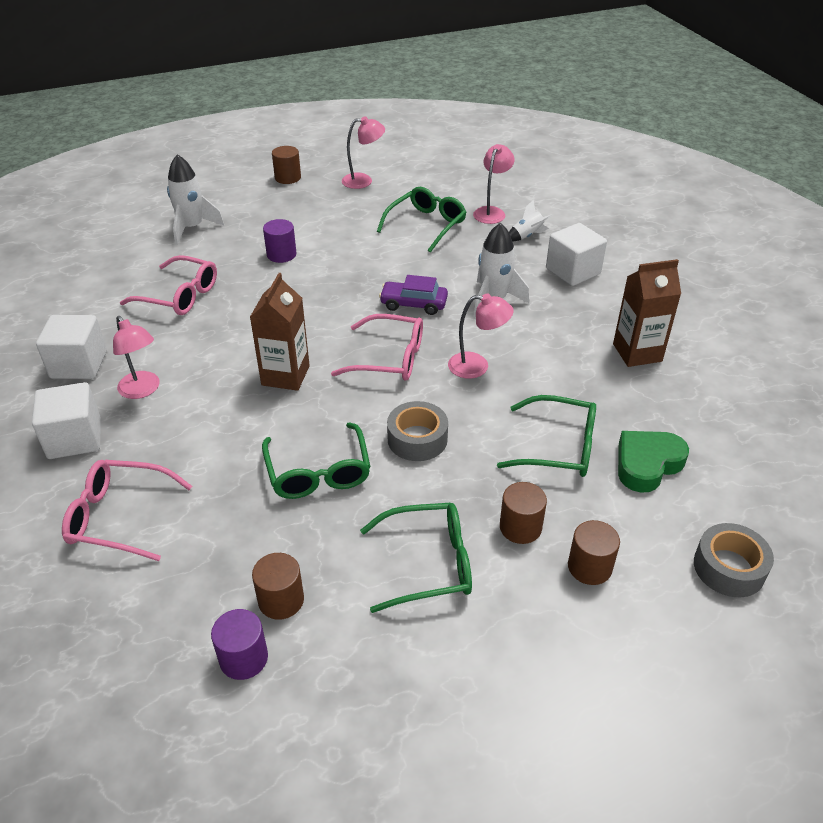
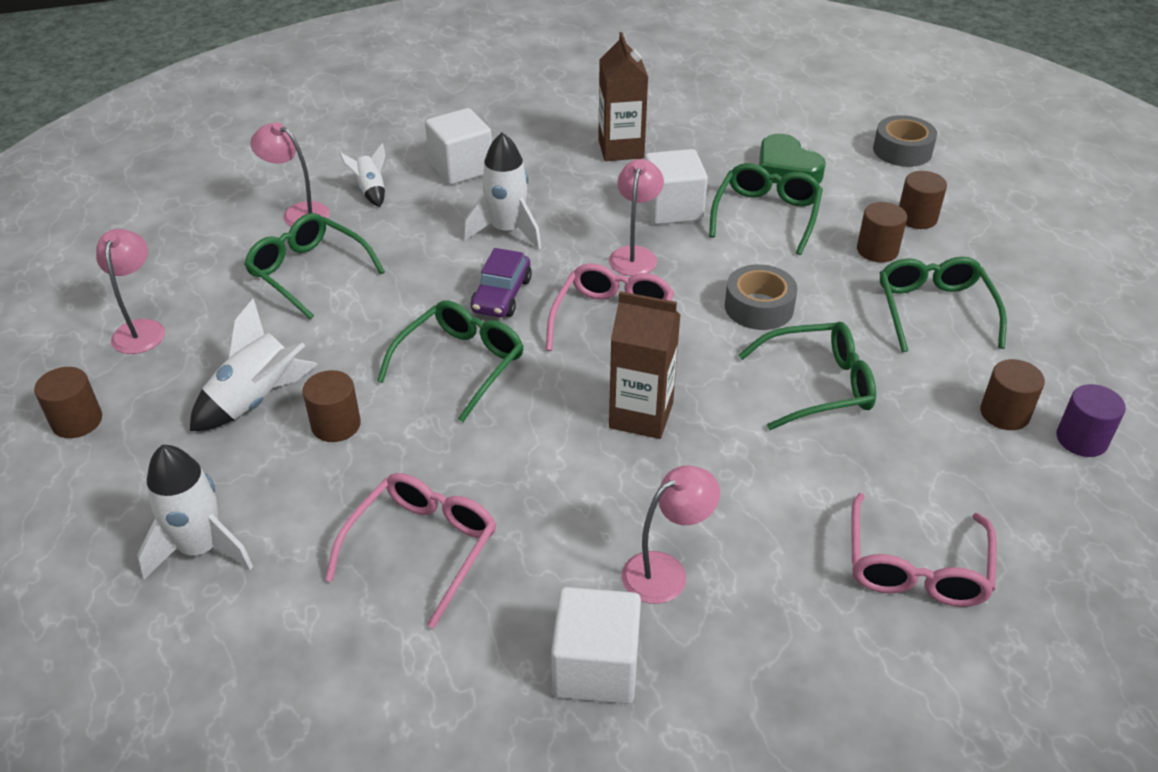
camera: 85 degrees left, 0 degrees up
(74, 438) = (773, 642): white cube -> white cube (672, 209)
(281, 254) = (336, 425): purple cylinder -> brown cylinder
(303, 226) = (256, 400): none -> white rocket
(338, 294) = (461, 364): none -> green glasses

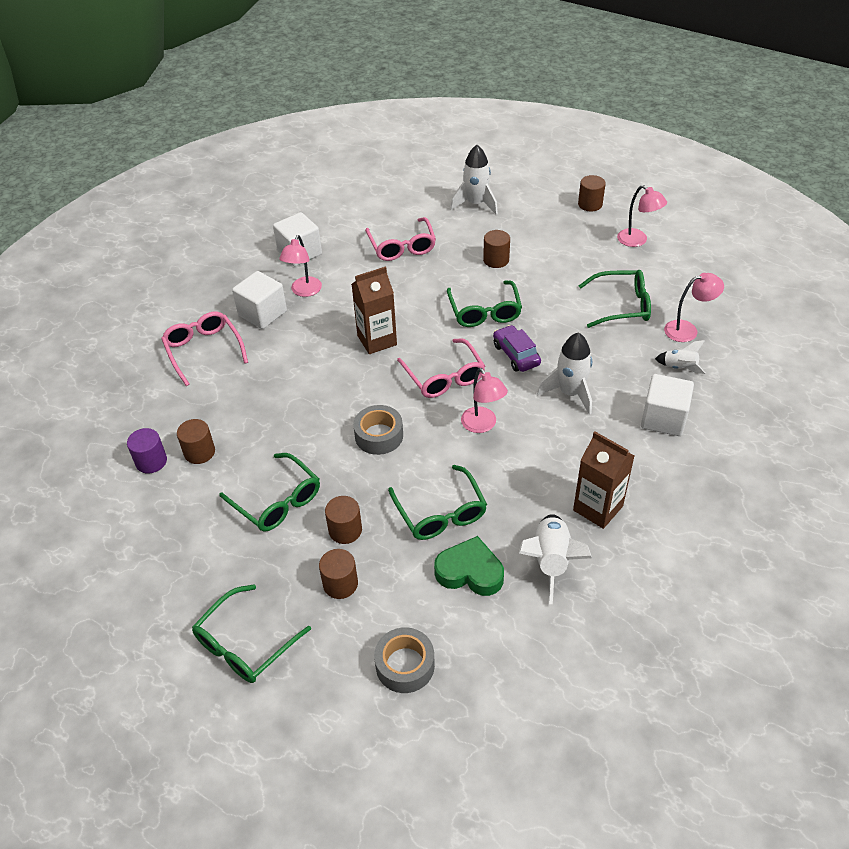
camera: 140 degrees right, 5 degrees up
(256, 400) = (541, 248): white rocket -> white rocket (551, 561)
(672, 209) = (502, 476): white cube -> white cube (262, 313)
(818, 385) = (307, 408): green glasses -> green glasses (245, 644)

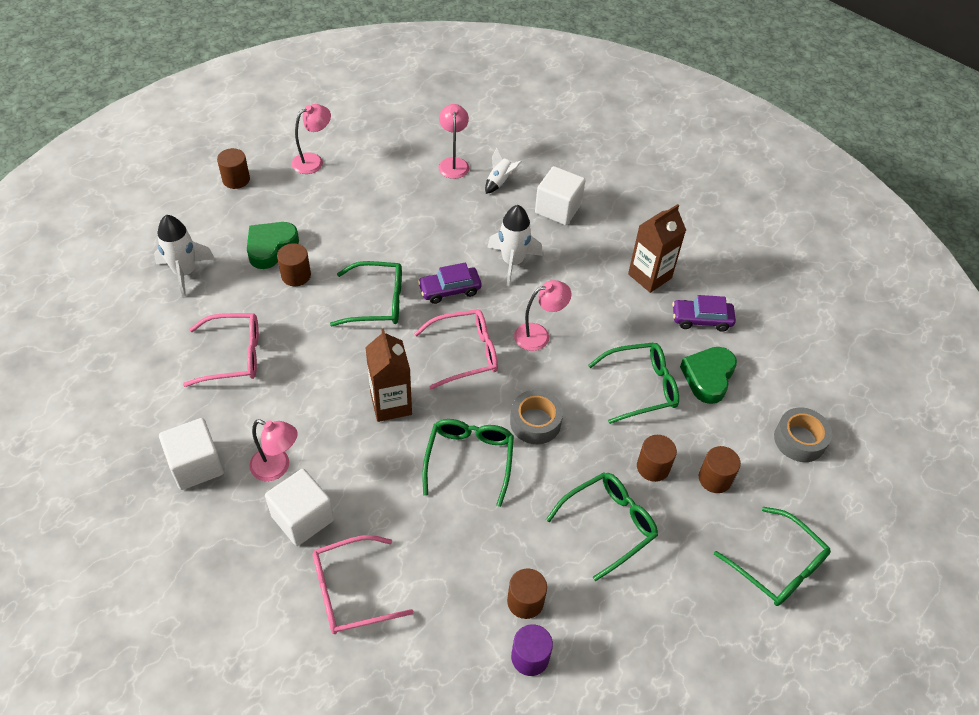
camera: 85 degrees left, 5 degrees up
(521, 240) = (271, 247): none -> green heart
(551, 561) = (701, 319): white rocket -> purple car
(622, 306) = (406, 197): green glasses -> green glasses (469, 459)

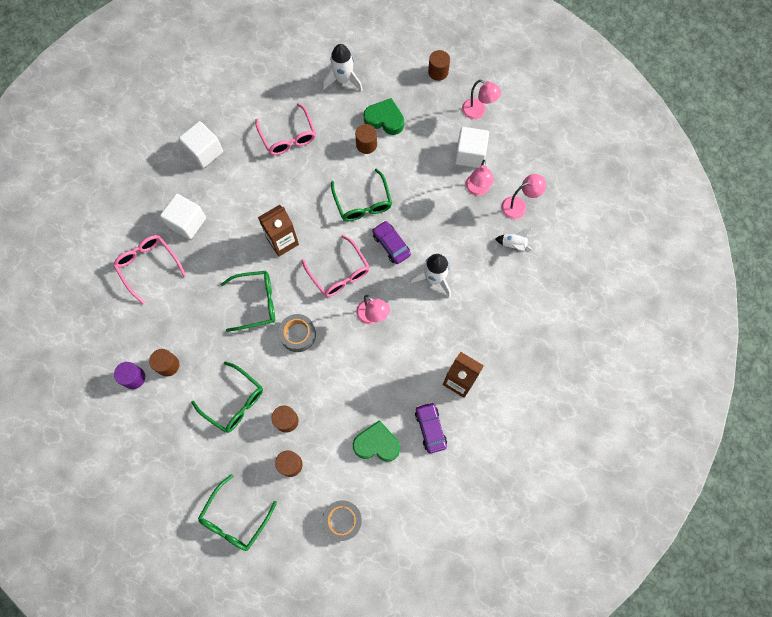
camera: 75 degrees right, 20 degrees up
(277, 468) = (216, 195): pink lamp -> pink lamp (477, 190)
(558, 209) = (502, 295): white cube -> white cube (470, 154)
(641, 387) = (351, 398): green glasses -> none

